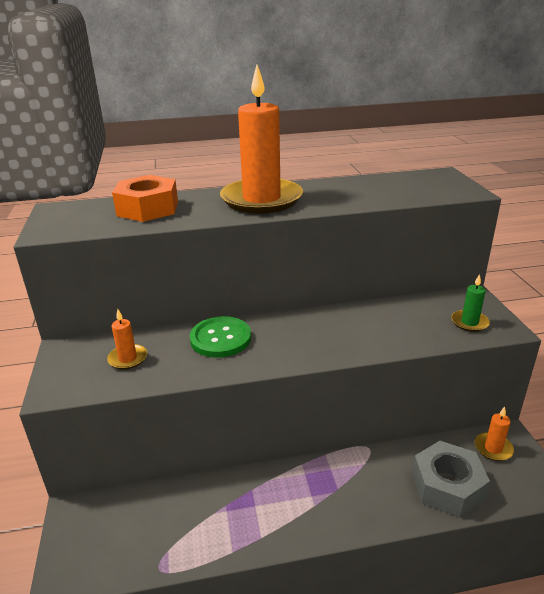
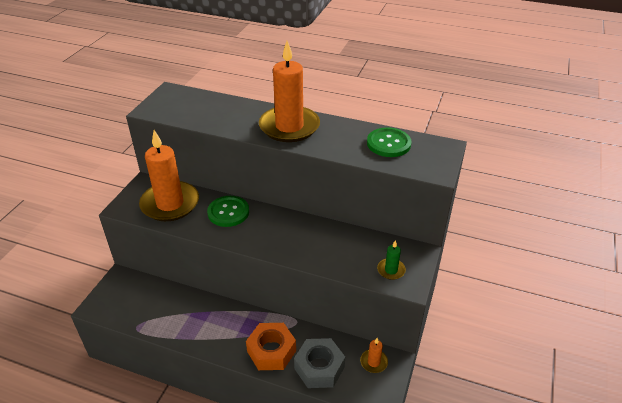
camera: 30 degrees right, 10 degrees up
(128, 358) = (170, 204): orange candle -> orange candle, size x2.35
(148, 208) = (216, 110): orange nut -> orange nut (271, 351)
(388, 185) = (388, 144): none -> green button

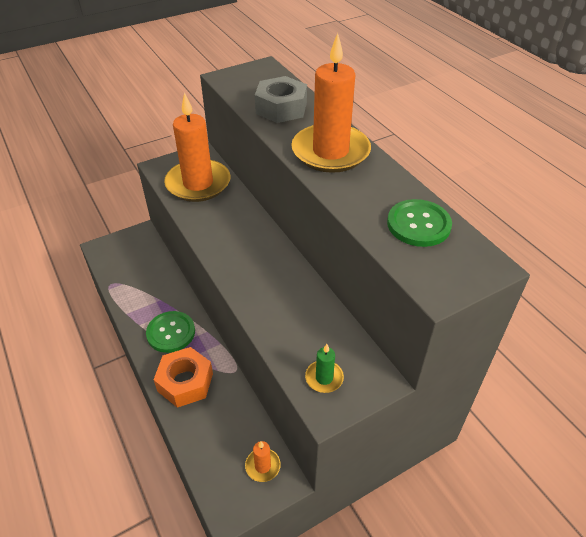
camera: 40 degrees right, 5 degrees up
(228, 212) = (236, 219): green button -> green button (171, 333)
(319, 368) = (208, 430): grey nut -> grey nut (281, 108)

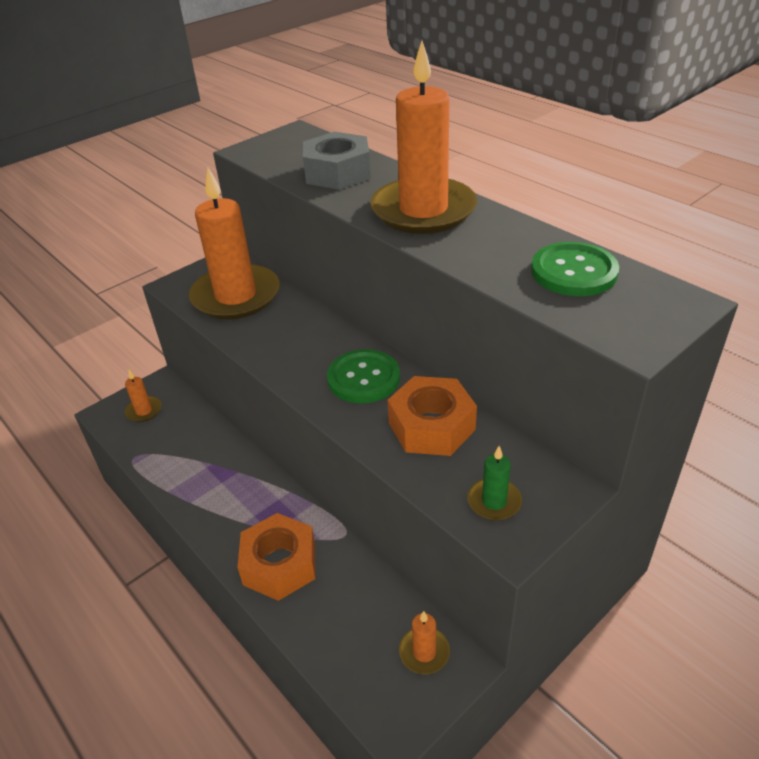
camera: 10 degrees left, 5 degrees down
(126, 251) = (144, 411): none -> orange candle
(171, 333) = (239, 503): green button -> green button (363, 378)
(301, 312) = (431, 426): none -> orange nut

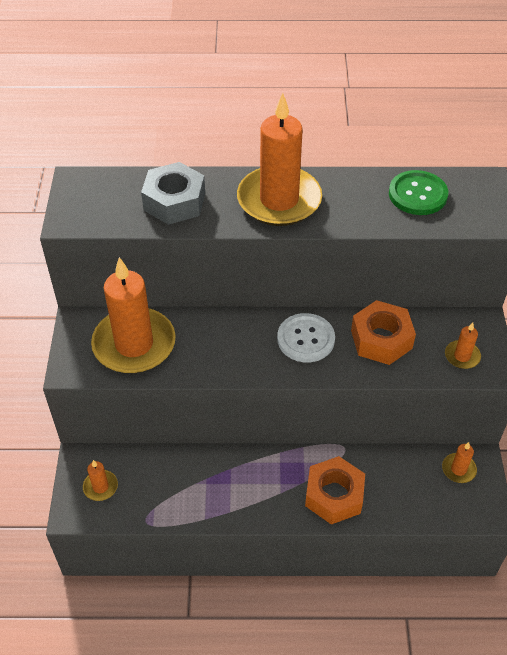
camera: 50 degrees left, 10 degrees up
(363, 378) = (305, 339): green button -> white button
(494, 501) = (462, 356): green candle -> orange candle

